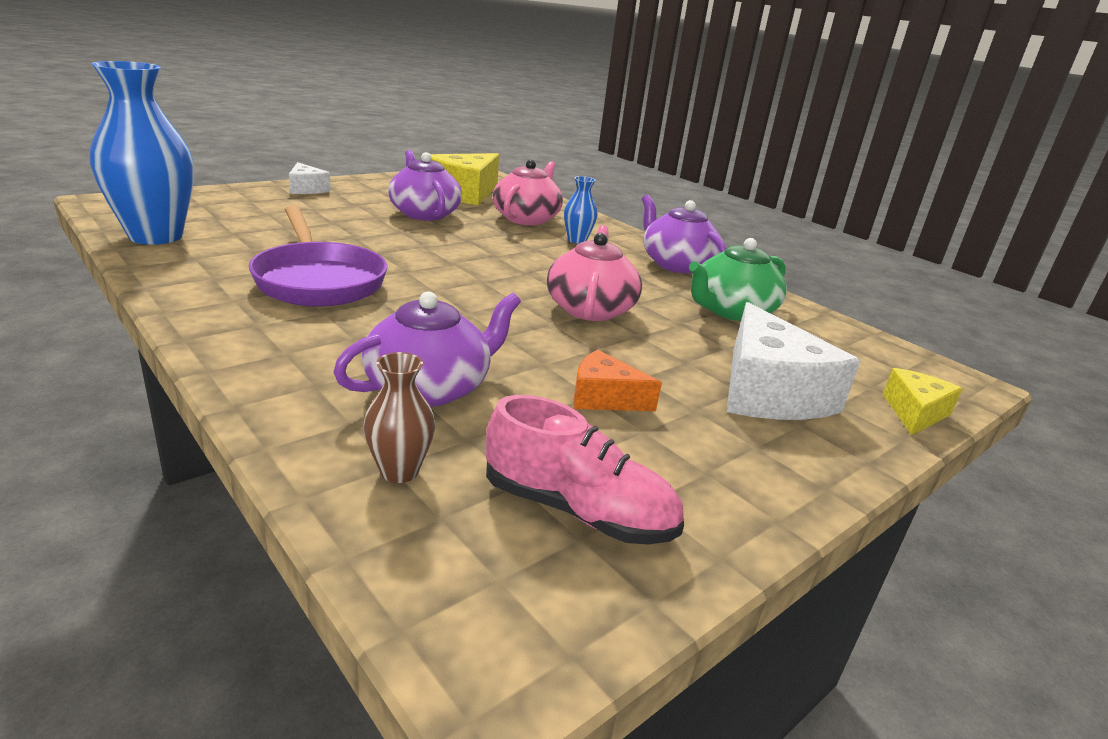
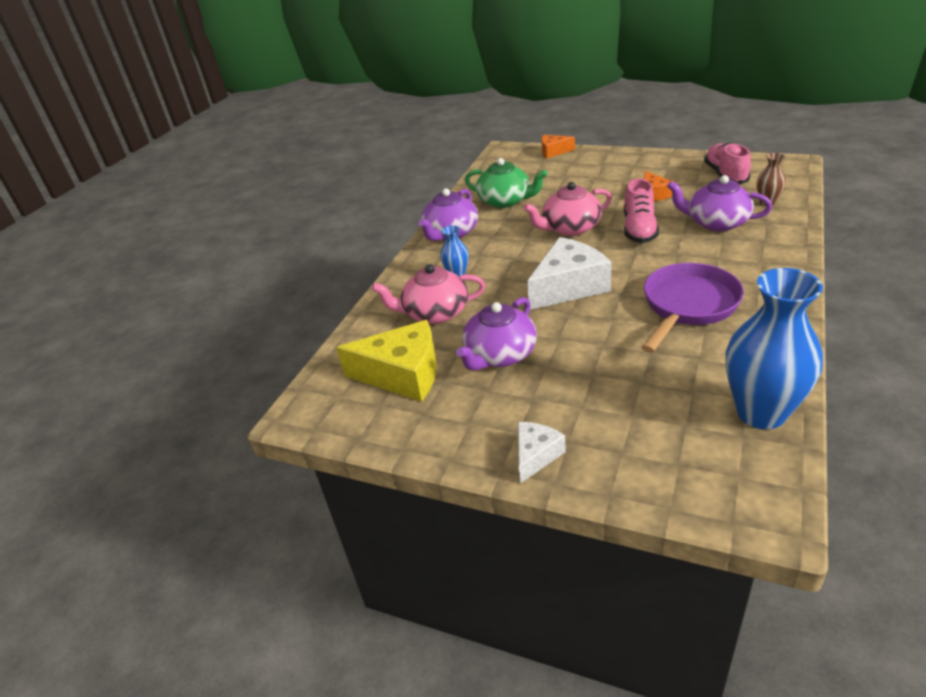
camera: 110 degrees left, 10 degrees up
(514, 336) = (639, 229): none -> pink shoe
(768, 392) = (586, 173): white cheese -> white cheese (568, 286)
(914, 412) = (553, 152): yellow cheese -> orange cheese

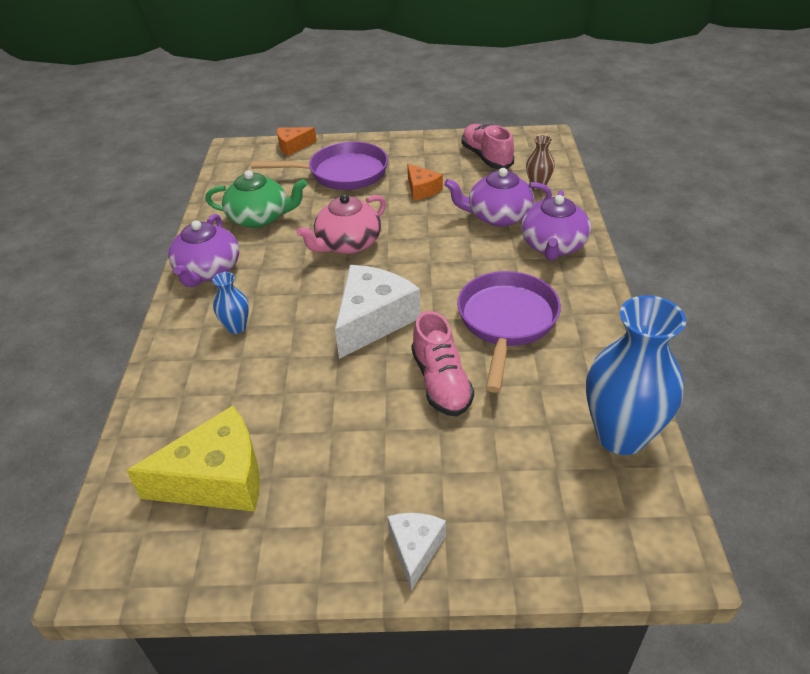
camera: 25 degrees left, 5 degrees up
(435, 313) = (227, 384): pink teapot -> none
(499, 355) = (326, 425): purple teapot -> purple teapot (553, 246)
(587, 175) = (342, 173): none -> purple pan
(639, 229) = (423, 235): pink shoe -> pink shoe (441, 382)

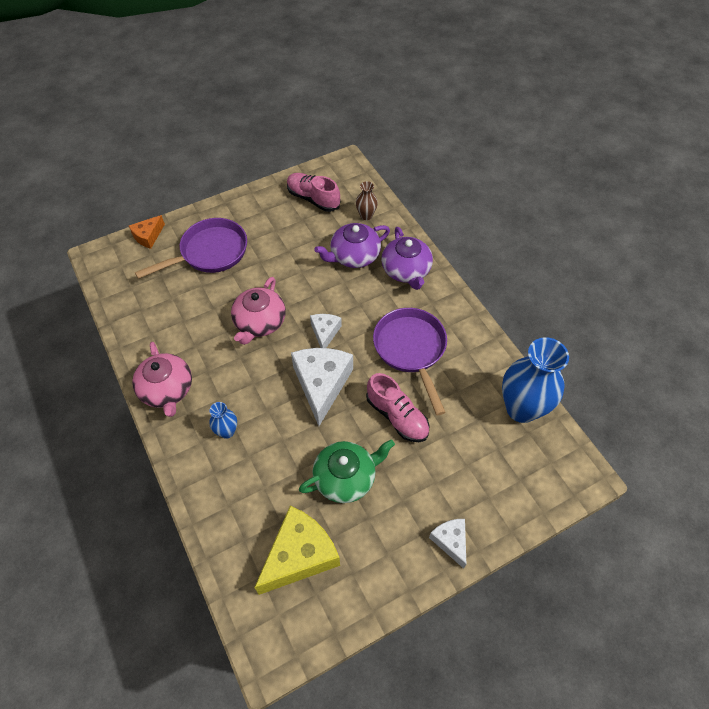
camera: 30 degrees left, 15 degrees up
(208, 270) = (167, 390): purple teapot -> pink teapot
(259, 217) = (172, 322): green teapot -> green teapot (346, 477)
(413, 274) = (325, 333): none -> white cheese
(422, 189) = (283, 248): orange cheese -> none

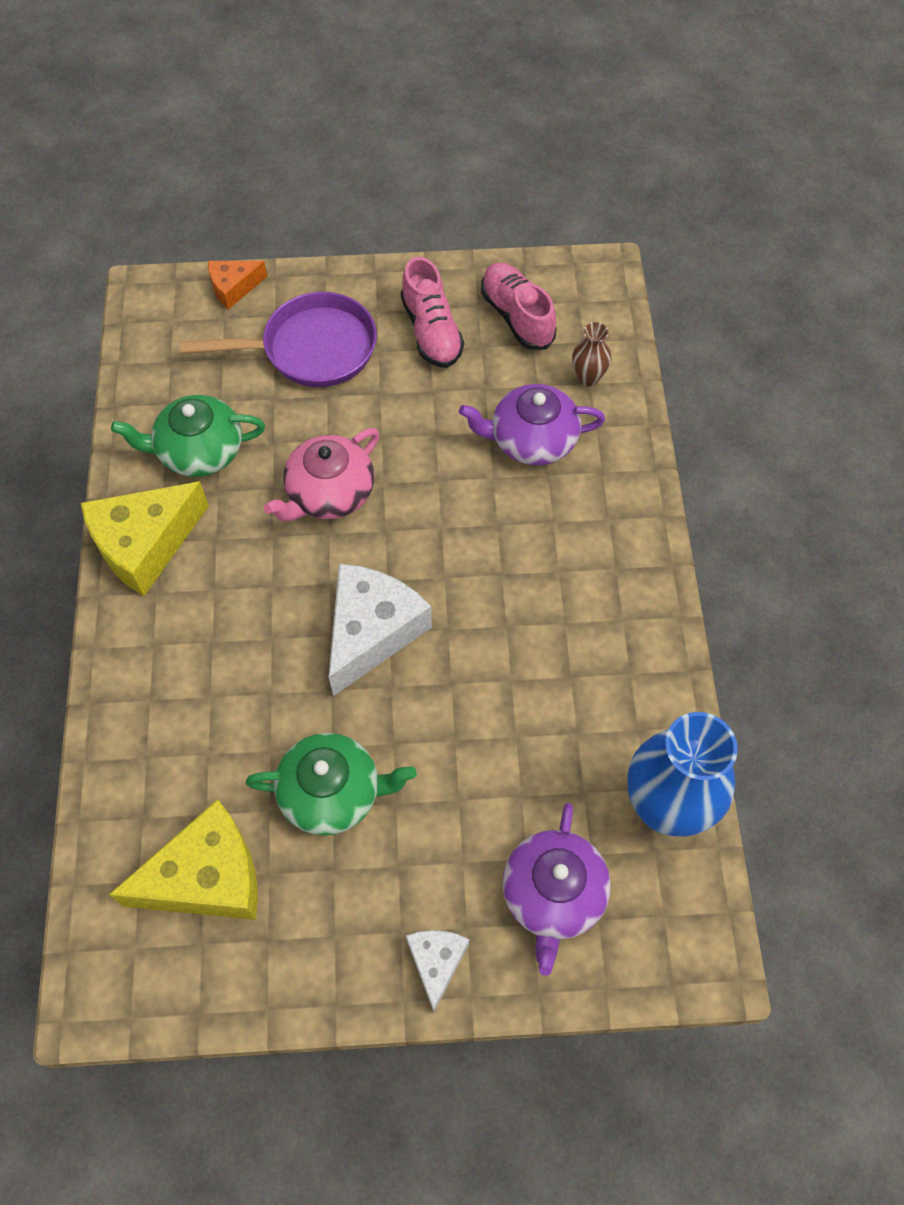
camera: 25 degrees right, 5 degrees up
(167, 390) = (145, 544): pink teapot -> yellow cheese
(173, 328) = (199, 451): none -> green teapot
(227, 431) = (197, 645): blue vase -> none
(325, 333) = (419, 550): white cheese -> none
(397, 416) = (459, 732): pink shoe -> pink shoe (431, 331)
(406, 270) = (603, 498): purple teapot -> purple teapot (553, 894)
(411, 349) = (539, 634): purple pan -> none

